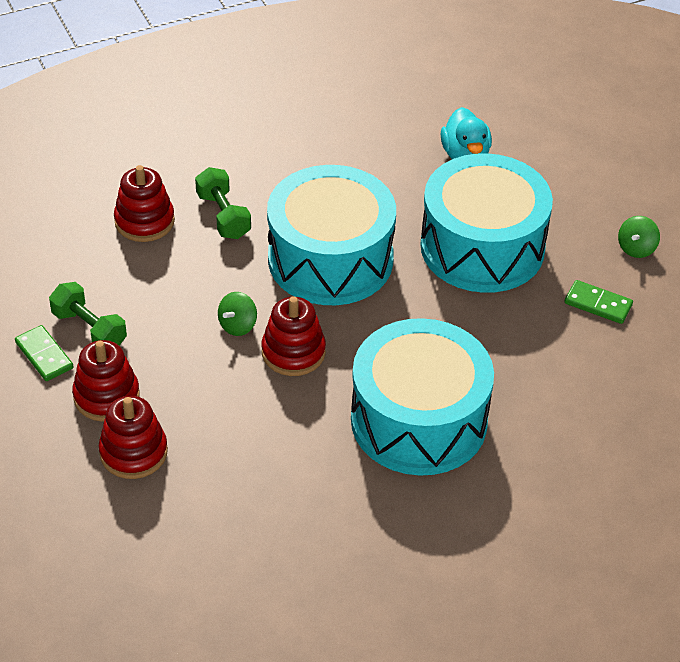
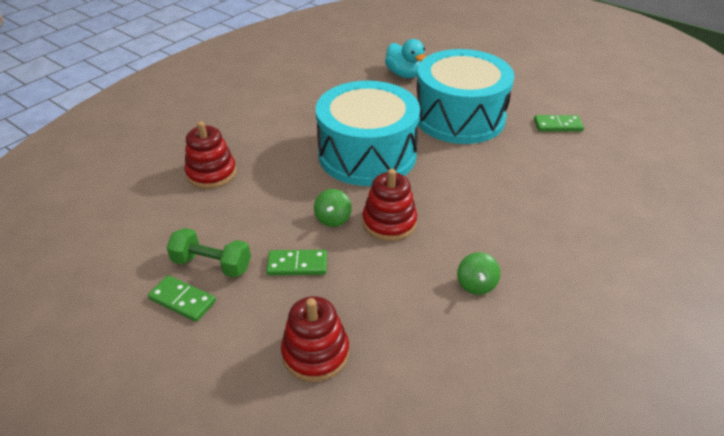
camera: 25 degrees left, 5 degrees down
(106, 396) = (260, 313): red stacking toy -> none
(170, 362) = (297, 264): none -> green domino
(223, 216) = (270, 152): green dumbbell -> none
(419, 420) = (518, 236): turquoise drum -> none
(636, 248) = (548, 91): green spinning top -> green spinning top (476, 284)

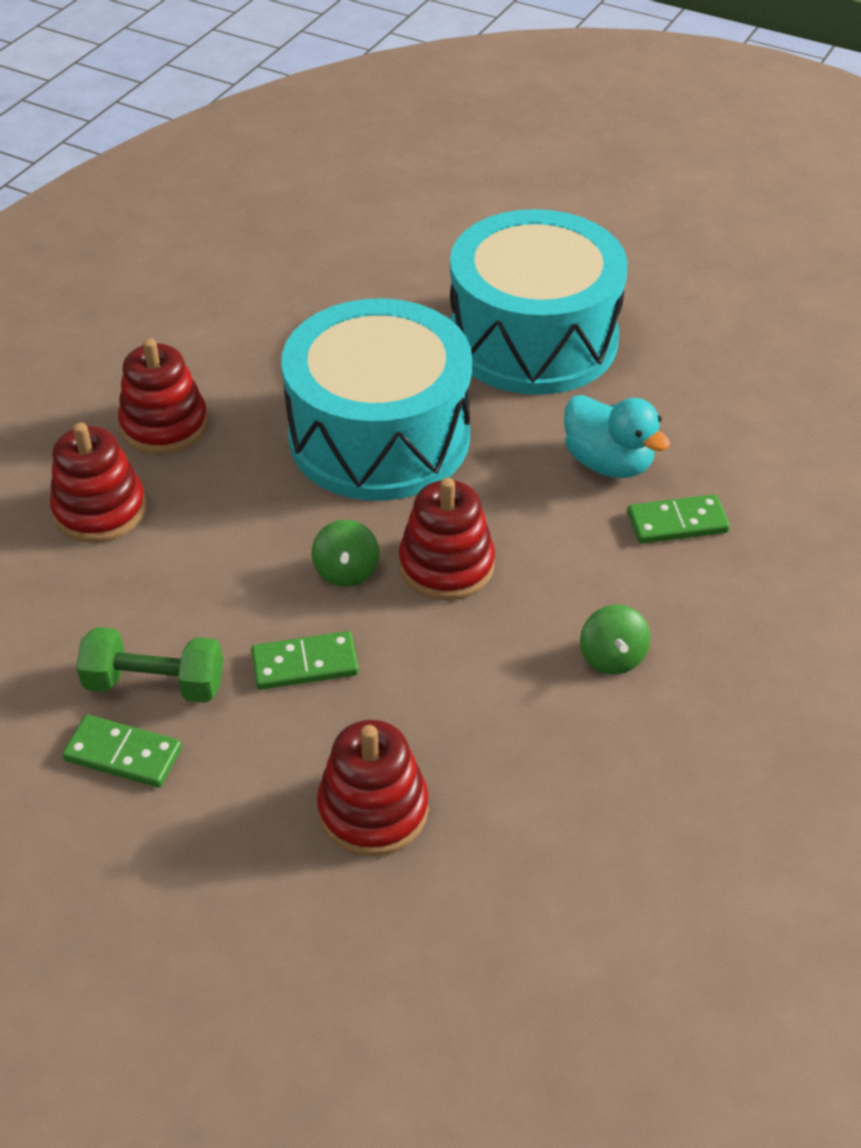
camera: 10 degrees left, 5 degrees up
(257, 137) = (164, 425): none -> red stacking toy
(404, 74) = (414, 255): turquoise duck -> turquoise duck (608, 463)
(557, 125) = (712, 336): green domino -> green domino (677, 523)

